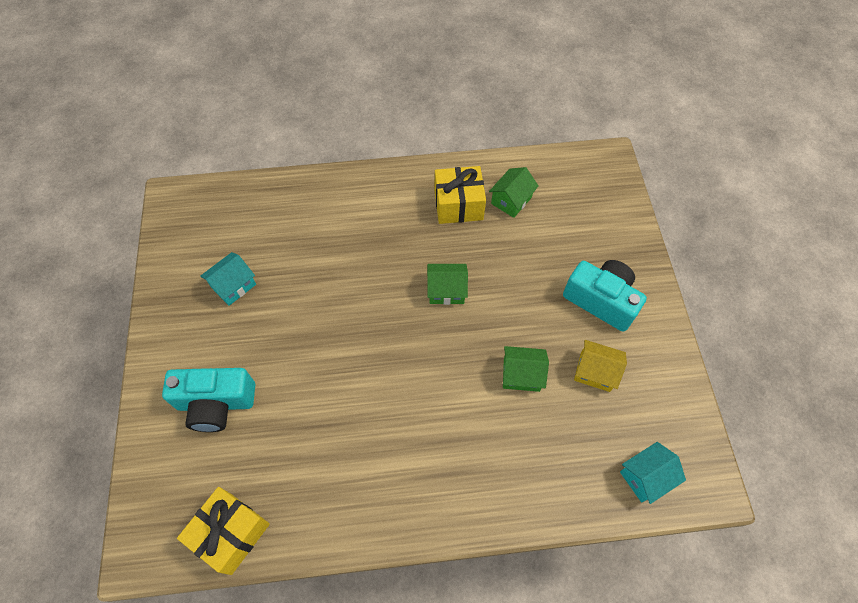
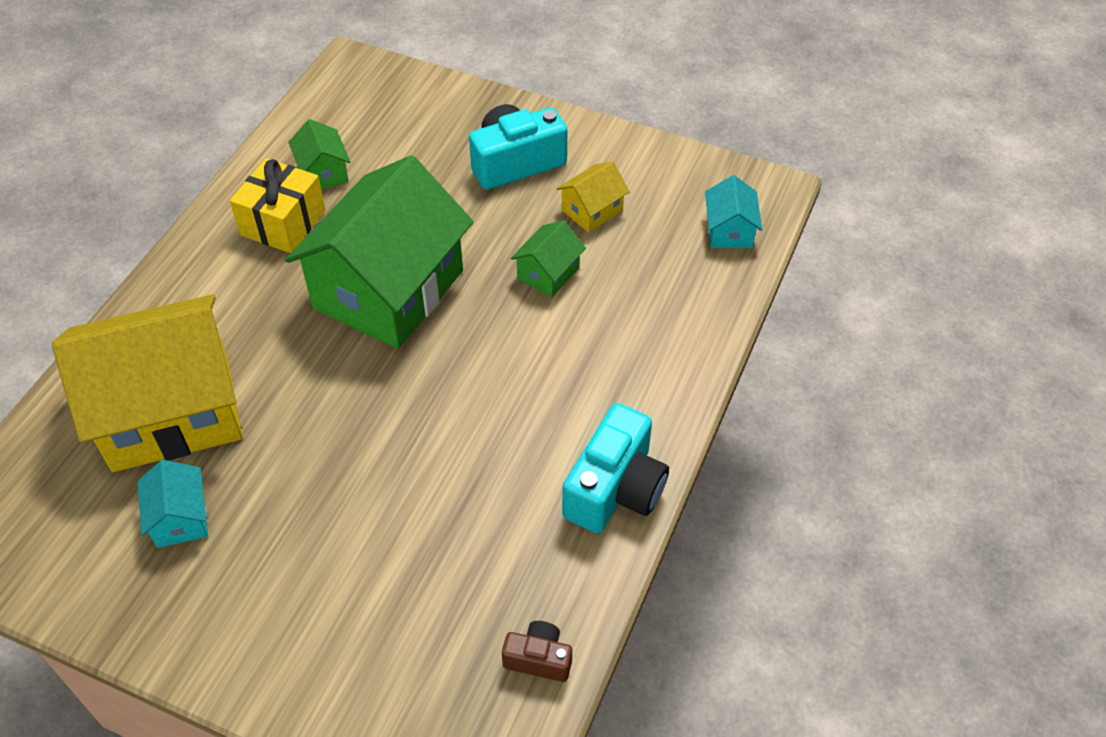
camera: 60 degrees left, 10 degrees down
(216, 403) = (345, 609): turquoise camera -> turquoise camera (615, 489)
(231, 533) = (538, 658): yellow gift -> brown camera
(296, 237) = (171, 411): none -> yellow house
(446, 290) = (389, 289): green house -> green house, size x2.39

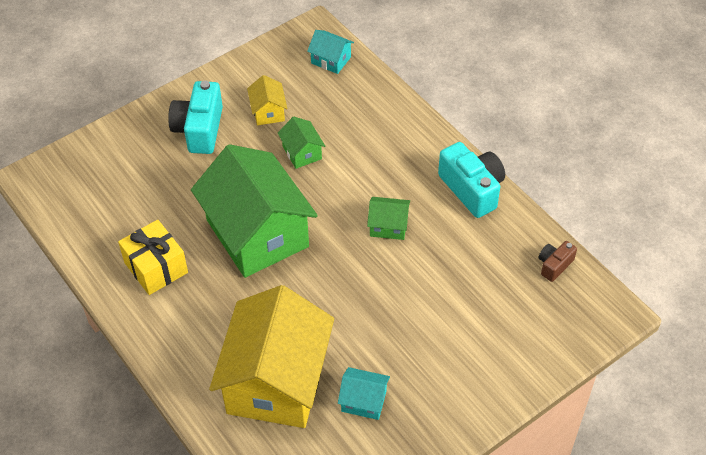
camera: 60 degrees left, 0 degrees up
(323, 172) = (126, 229): green house -> green house (388, 226)

